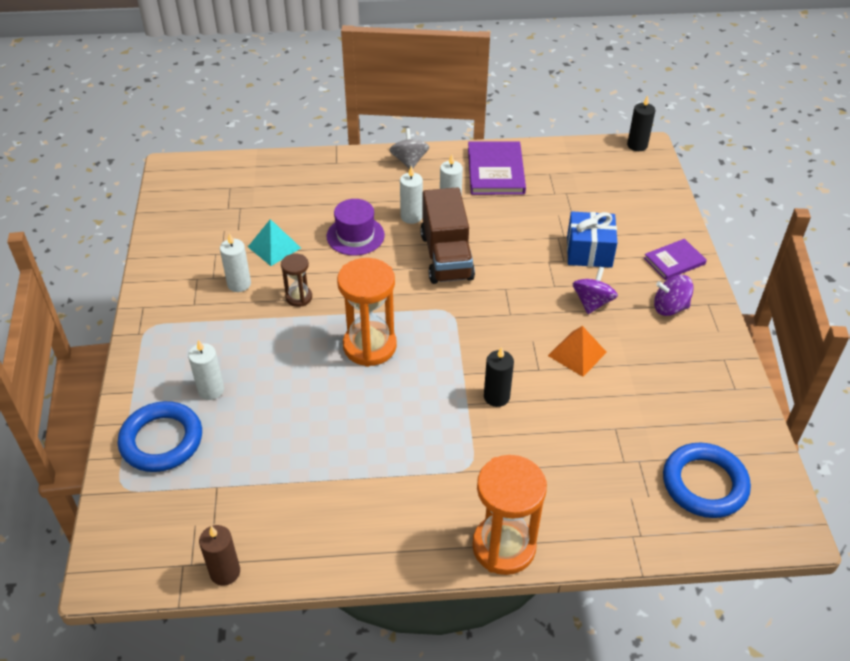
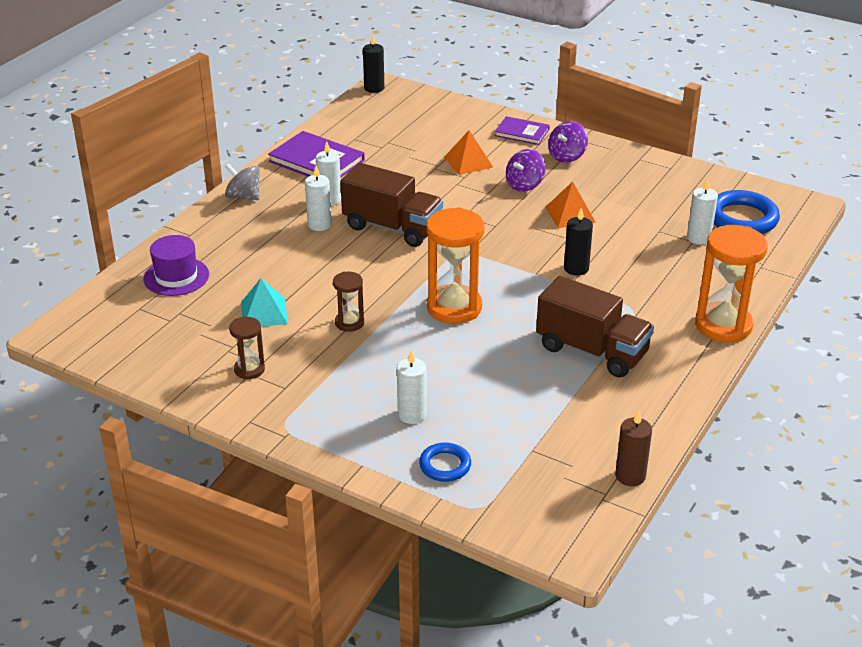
camera: 55 degrees left, 10 degrees down
(161, 440) = (445, 465): blue ring -> blue ring, size x0.57
(201, 275) = (249, 369): none -> brown hourglass
(239, 284) = (289, 351): white candle -> white candle (698, 238)
(355, 236) = (306, 262): purple hat -> purple hat (176, 277)
(382, 464) = (592, 351): none -> brown truck
(589, 251) = (468, 162): blue gift -> orange pyramid
(592, 302) = (524, 185): purple spinning top -> purple spinning top turned 105 degrees counterclockwise
(674, 261) = (522, 132): purple book -> purple book turned 75 degrees counterclockwise

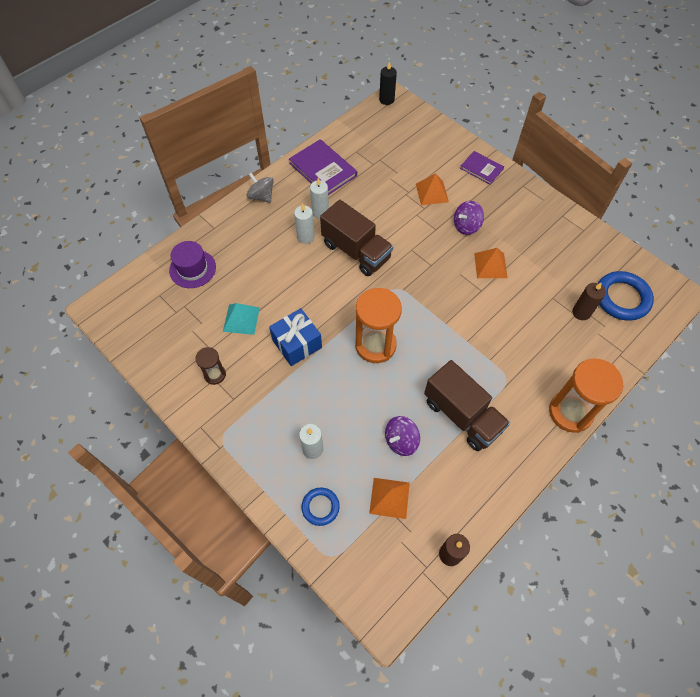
camera: 15 degrees right, 25 degrees up
(349, 323) = (297, 344): brown hourglass -> blue gift
(531, 440) = (389, 497): none -> orange pyramid
(567, 156) = (507, 201): purple spinning top -> purple spinning top (401, 441)
(576, 268) = (477, 324): black candle -> none
(698, 238) = (581, 312): white candle -> brown candle

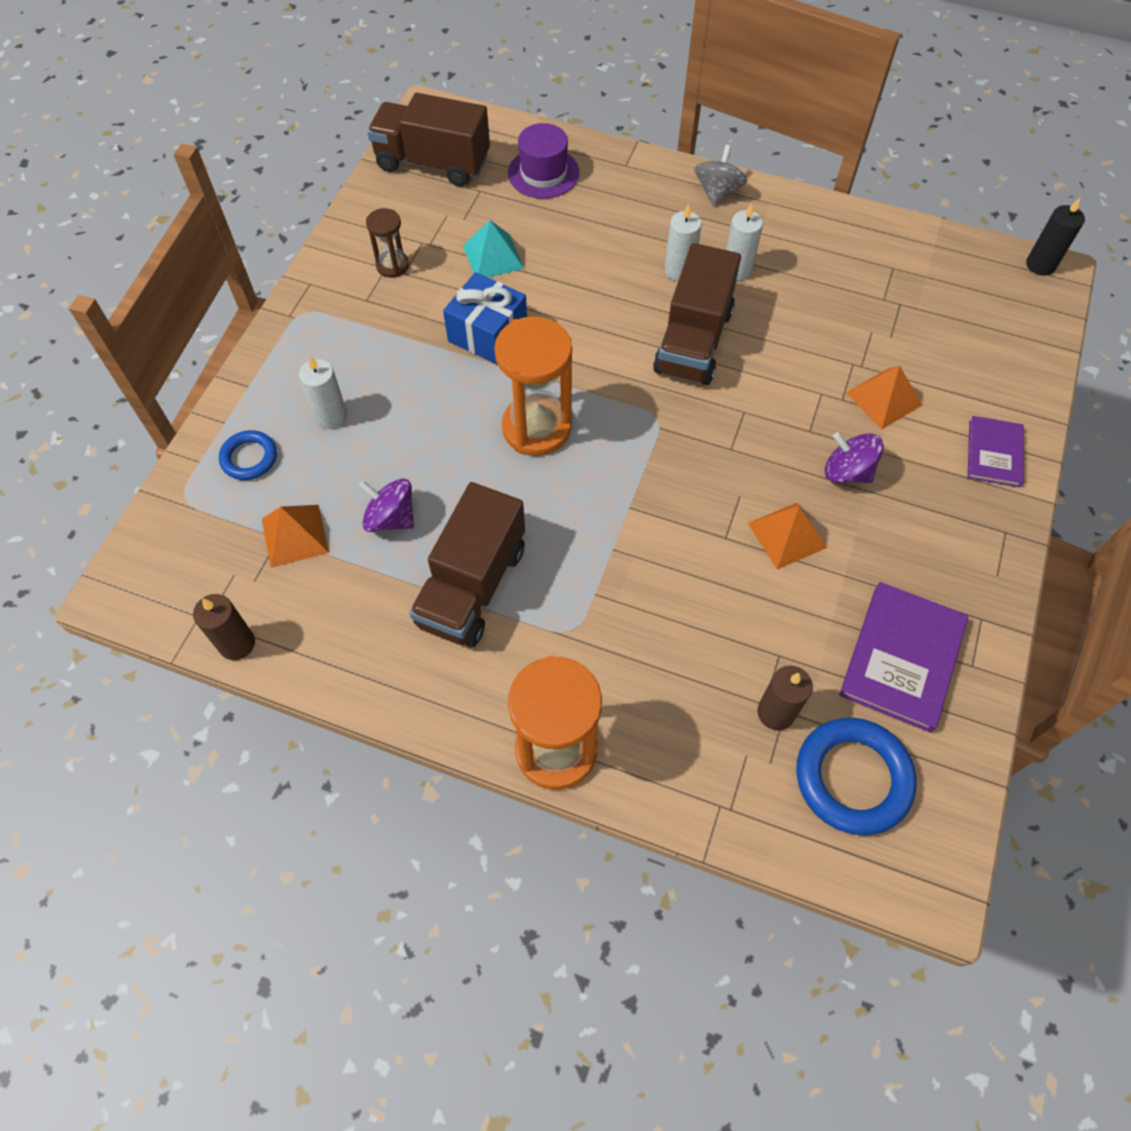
camera: 65 degrees right, 0 degrees up
(144, 322) = (433, 163): none -> brown truck
(323, 169) = (823, 241): purple book -> purple book (902, 658)

